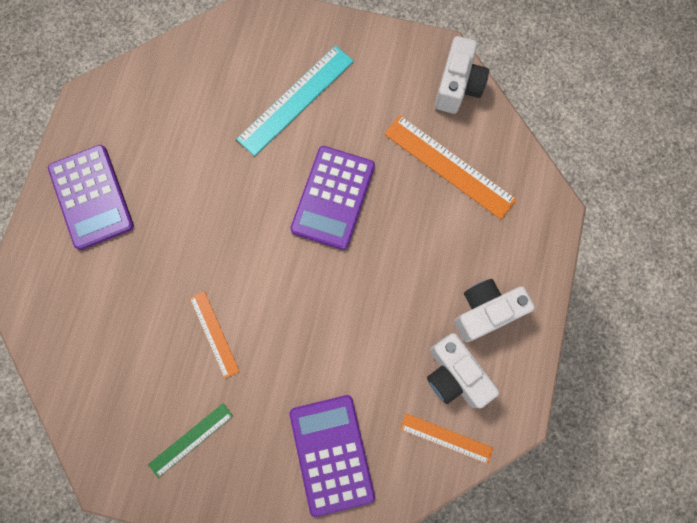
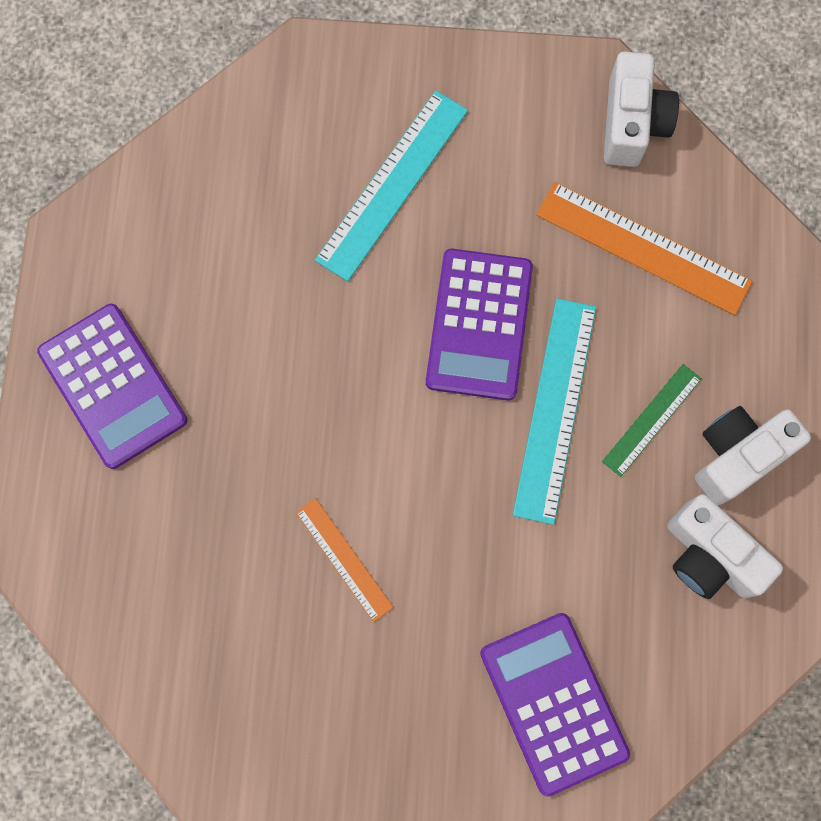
camera: 10 degrees left, 0 degrees up
(191, 439) = (342, 719): green ruler -> green ruler (651, 419)
(371, 260) = (554, 409): none -> turquoise ruler
(446, 438) = (715, 649): orange ruler -> none

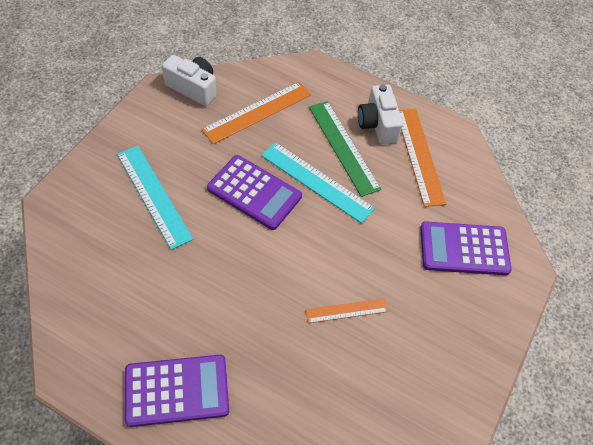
camera: 70 degrees left, 20 degrees down
(651, 419) = (343, 147): green ruler -> green ruler, size x1.73
(710, 556) = (419, 155): white camera -> orange ruler

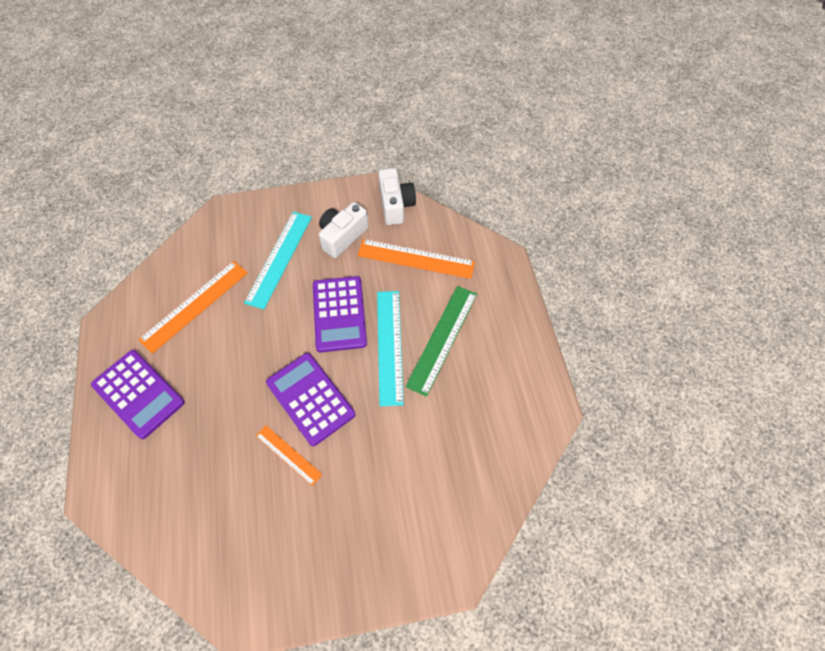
camera: 55 degrees right, 5 degrees up
(377, 124) = (492, 345): white camera -> white camera (342, 236)
(419, 155) = (492, 400): orange ruler -> orange ruler (195, 305)
(464, 249) = (427, 504): purple calculator -> purple calculator (310, 398)

